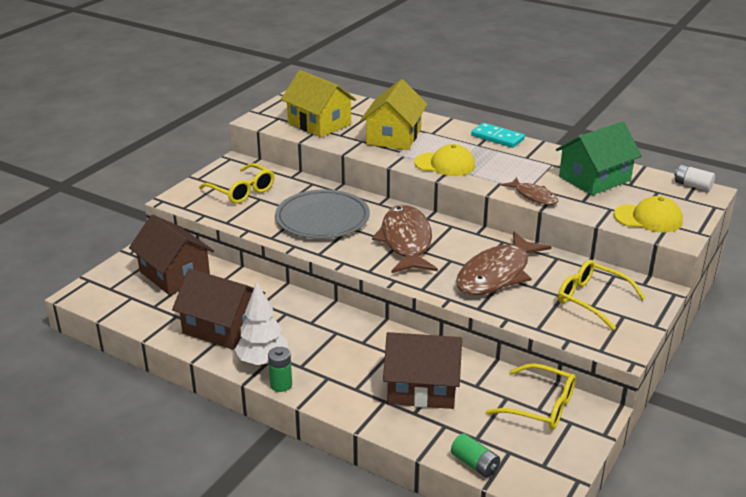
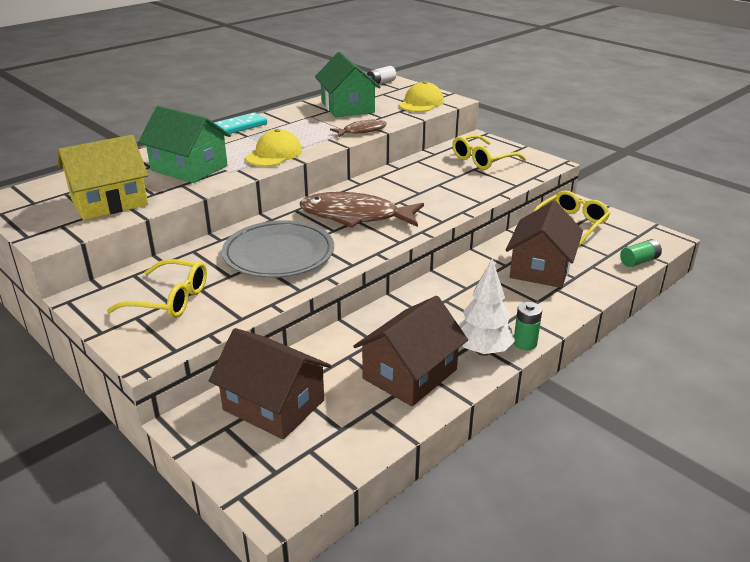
camera: 75 degrees left, 0 degrees up
(174, 274) = (273, 405): brown house -> brown house turned 60 degrees clockwise
(242, 191) = (170, 299): yellow glasses -> yellow glasses turned 45 degrees clockwise
(394, 136) = (189, 168): yellow house -> green house
(497, 274) = (431, 186): brown fish -> none

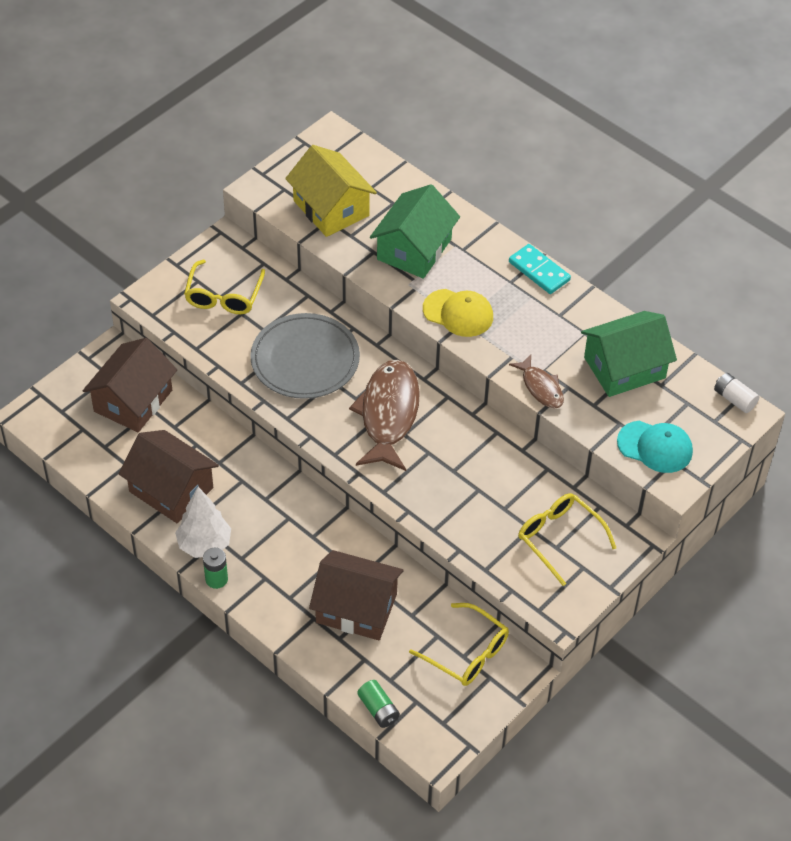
camera: 85 degrees right, 20 degrees up
(421, 103) = (655, 447): yellow cap -> turquoise cap

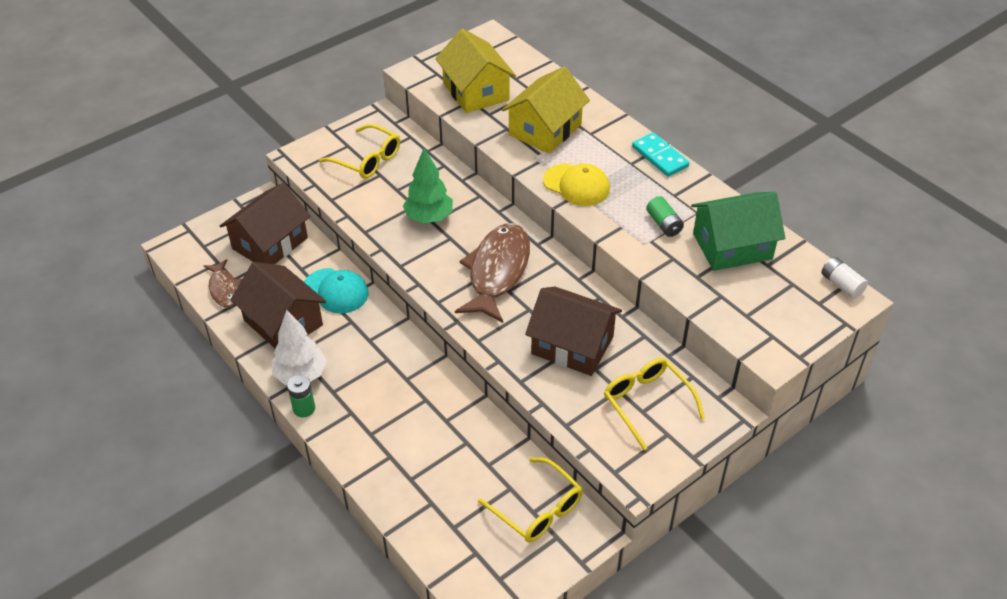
camera: 10 degrees right, 5 degrees down
(223, 296) = (367, 160): yellow glasses -> yellow glasses turned 75 degrees counterclockwise
(305, 359) = (429, 218): grey plate -> green tree
(356, 608) = (434, 451): brown house -> brown house (572, 345)
(378, 709) = (435, 556): green battery -> green battery (664, 224)
(414, 249) = (545, 129): green house -> yellow house
(541, 387) = (646, 256): brown fish -> brown fish (224, 289)
(655, 447) = (755, 321): turquoise cap -> turquoise cap (336, 291)

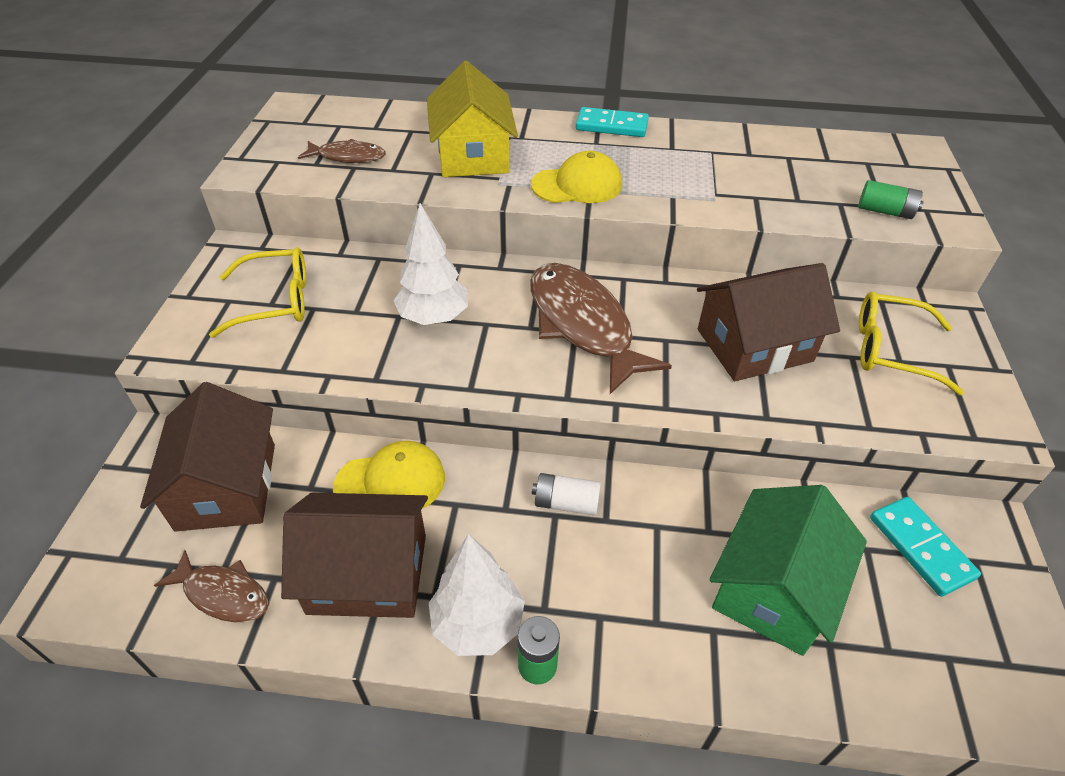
camera: 45 degrees left, 0 degrees up
(336, 291) = (390, 482): turquoise cap -> yellow cap
(429, 218) = (433, 318): green tree -> white tree
(476, 91) = (348, 157): yellow house -> brown fish
(538, 509) = (920, 547): yellow glasses -> turquoise domino
(664, 224) = (703, 174): green battery -> green battery (885, 211)
(732, 246) = (781, 161): green house -> green house (774, 588)
(841, 285) = (896, 143): white battery -> white battery (566, 503)

